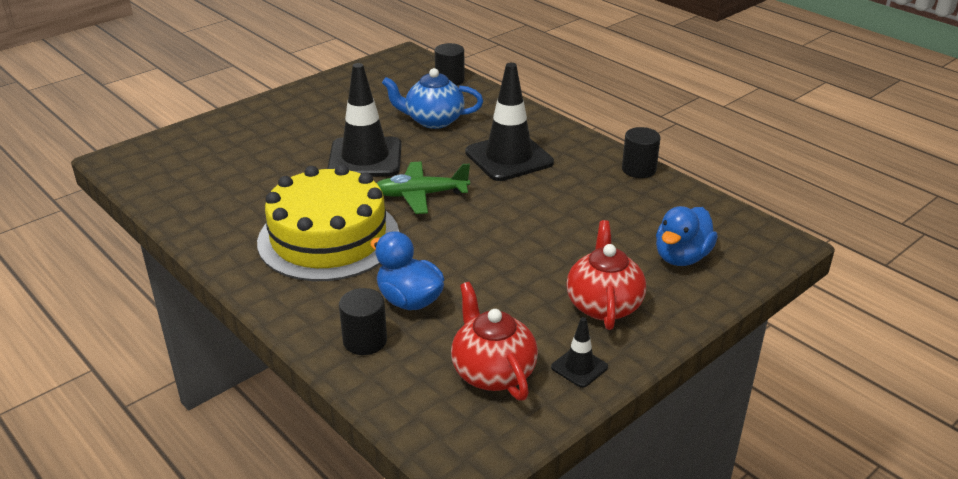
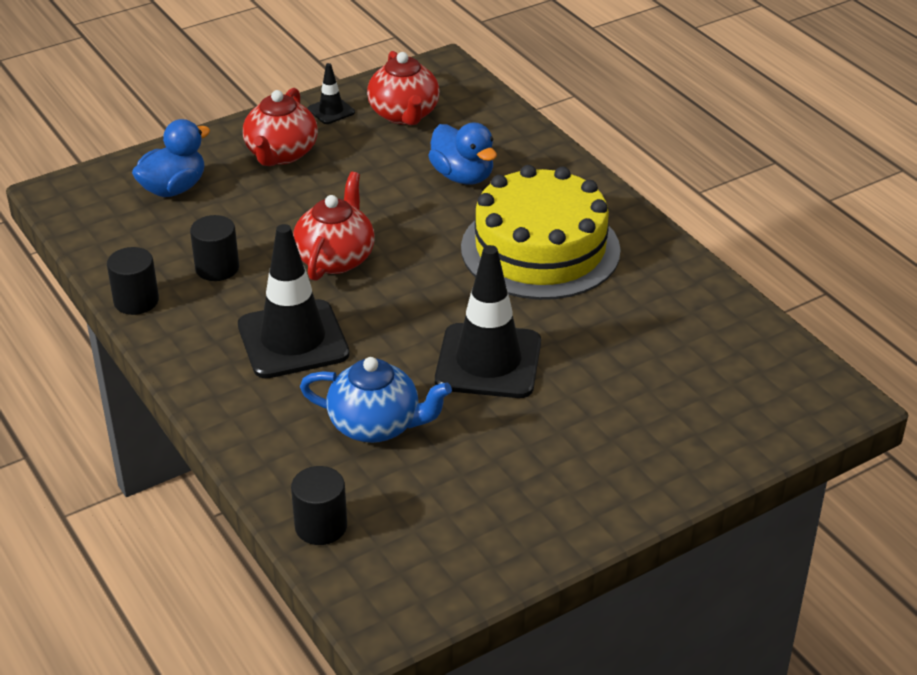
camera: 170 degrees left, 5 degrees up
(365, 341) = (509, 147): black cylinder -> black cylinder (217, 268)
(420, 195) = (425, 294): green plane -> none
(502, 213) = (335, 258): none -> red teapot

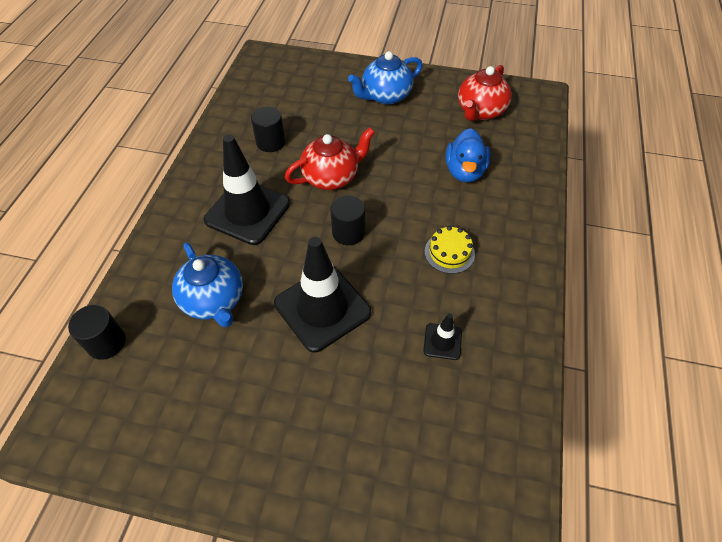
camera: 45 degrees right, 15 degrees up
(136, 301) = (213, 136): black cylinder -> black cylinder (348, 232)
(173, 188) = (310, 84): blue duck -> none
(281, 154) = (385, 96): red teapot -> blue teapot
(331, 111) = (443, 86): black traffic cone -> black traffic cone (442, 341)
(540, 249) = (449, 253): yellow cake -> yellow cake, size x0.40

